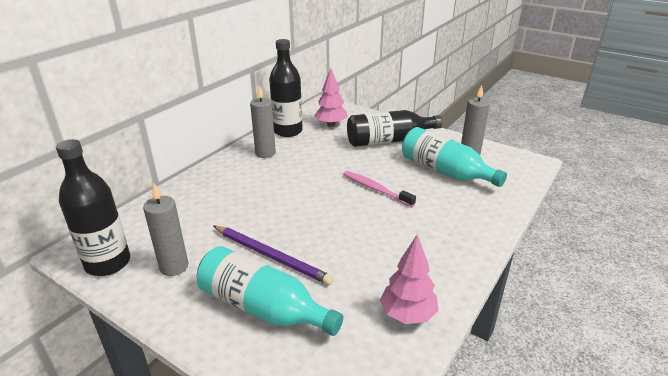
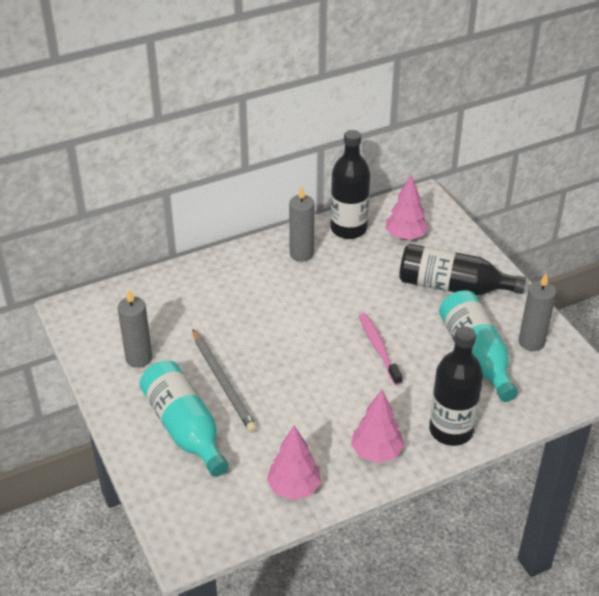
camera: 30 degrees right, 10 degrees up
(108, 263) = (90, 332): black bottle -> black bottle (451, 430)
(271, 256) = (223, 383): purple pencil -> grey pencil
(445, 257) = (376, 452): none -> pink tree

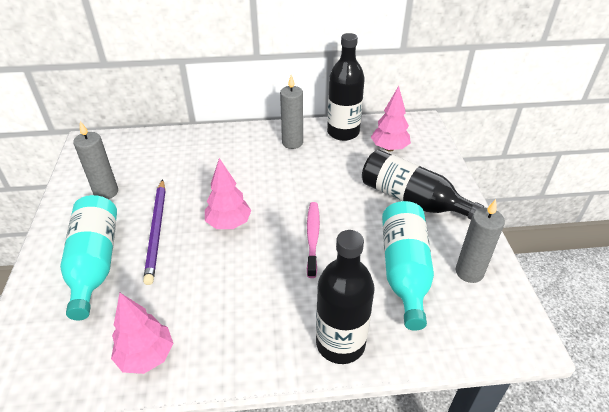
camera: 20 degrees right, 0 degrees up
(223, 383) = (156, 231): grey pencil -> purple pencil
(376, 452) = (250, 343): pink tree -> pink tree (229, 223)

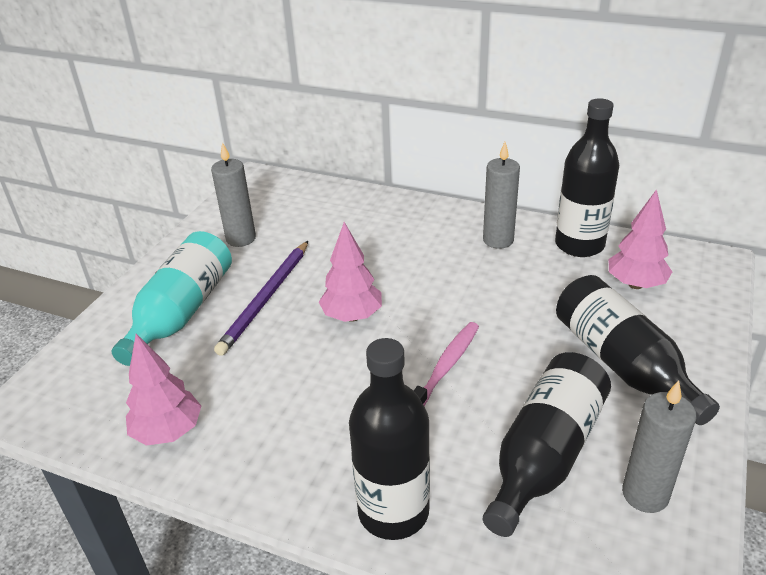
camera: 30 degrees right, 5 degrees down
(404, 270) = (545, 454): turquoise bottle -> black bottle

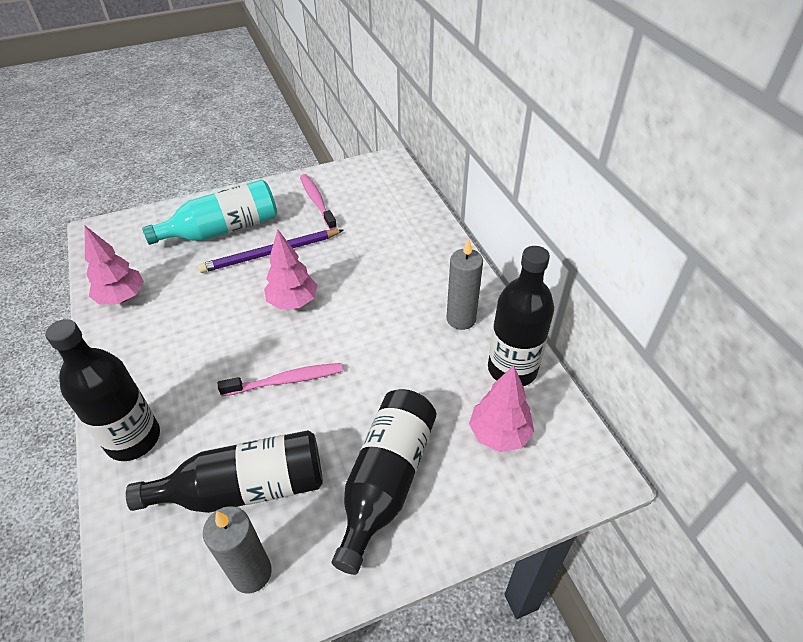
camera: 45 degrees right, 10 degrees up
(241, 239) = (317, 201): grey candle -> pink toothbrush

